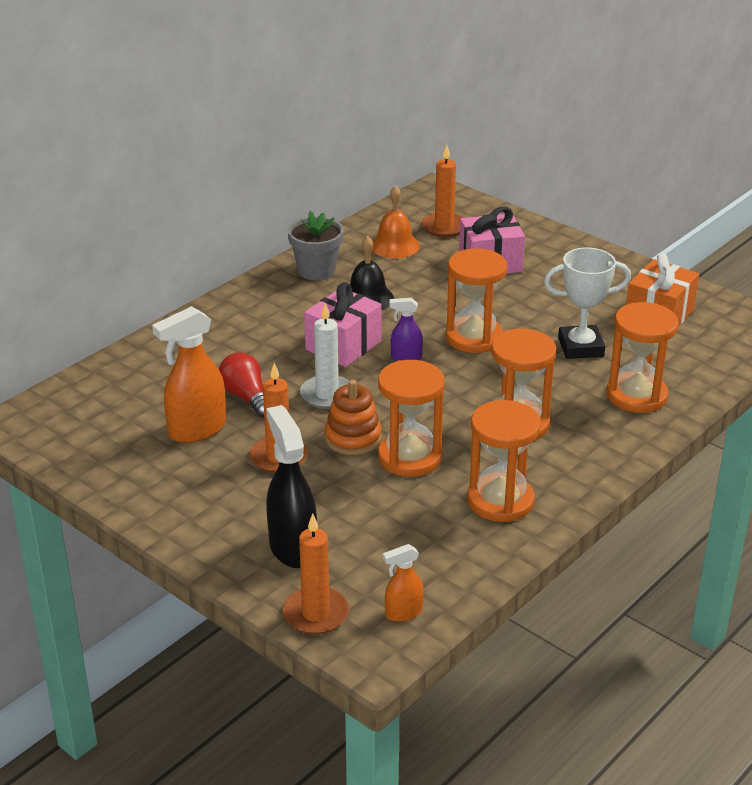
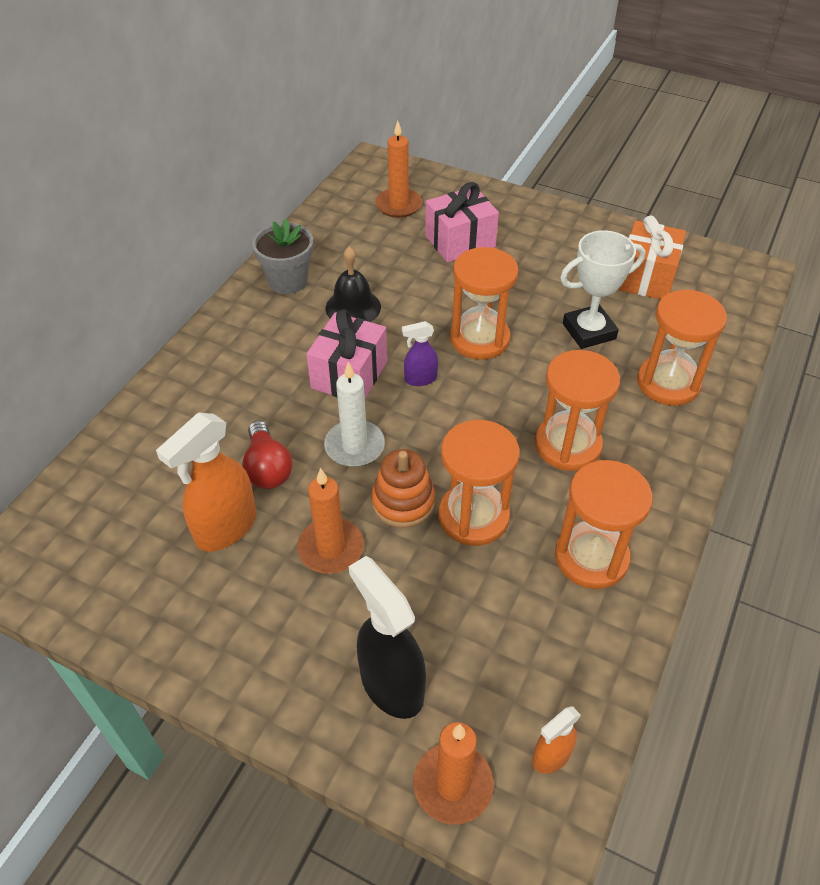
camera: 15 degrees left, 15 degrees up
(246, 397) = (267, 468): red light bulb -> red light bulb turned 150 degrees counterclockwise
(394, 245) = (357, 236): orange bell -> none

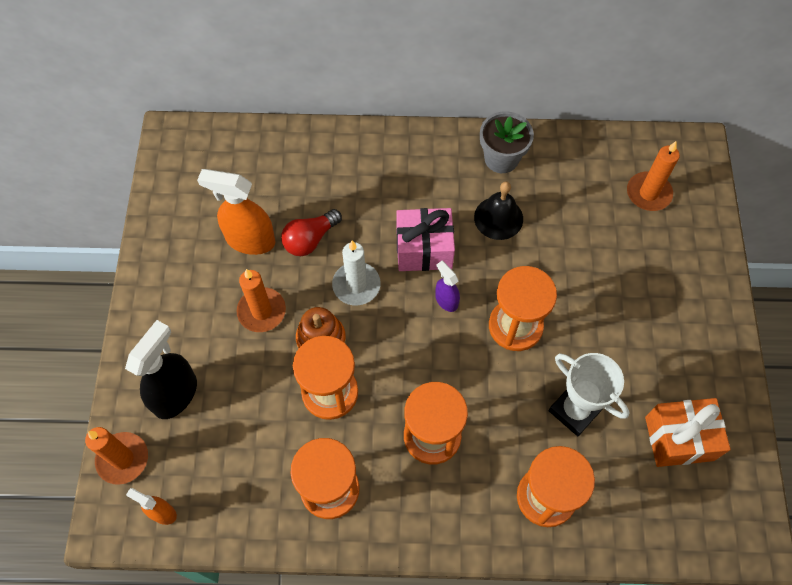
camera: 65 degrees right, 15 degrees up
(460, 241) = (630, 262): pink gift -> none

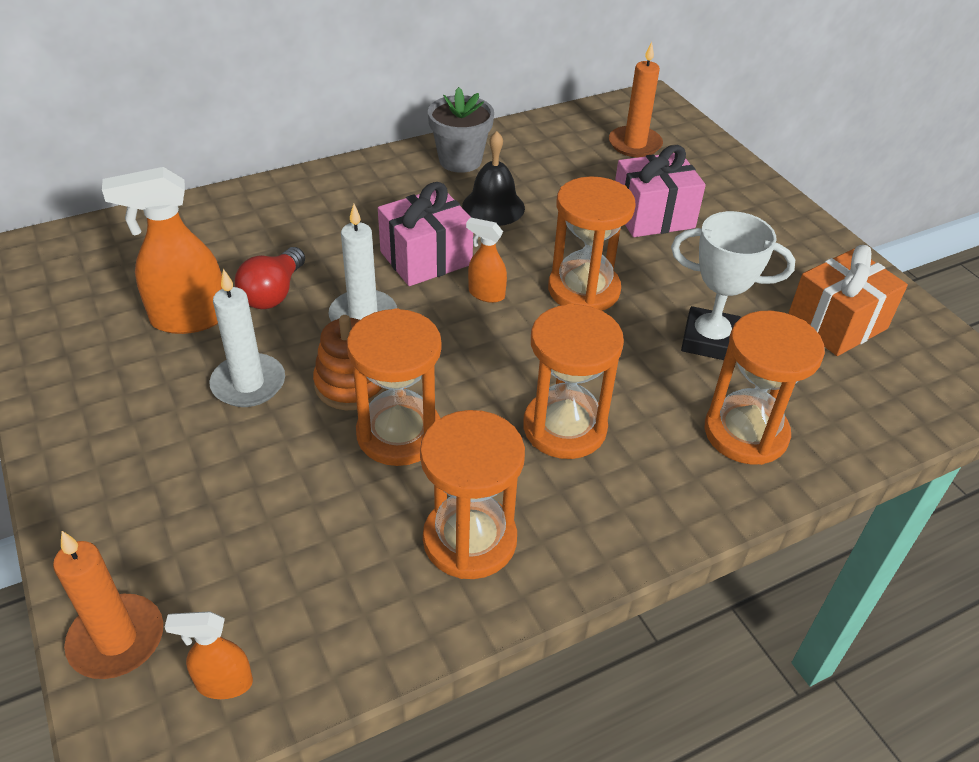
camera: 30 degrees left, 20 degrees down
(176, 394) = (167, 521): black spray bottle -> none
(261, 311) = (248, 384): orange candle -> white candle
(446, 300) = (486, 294): purple spray bottle -> orange spray bottle
(612, 276) = (653, 216): none -> pink gift

